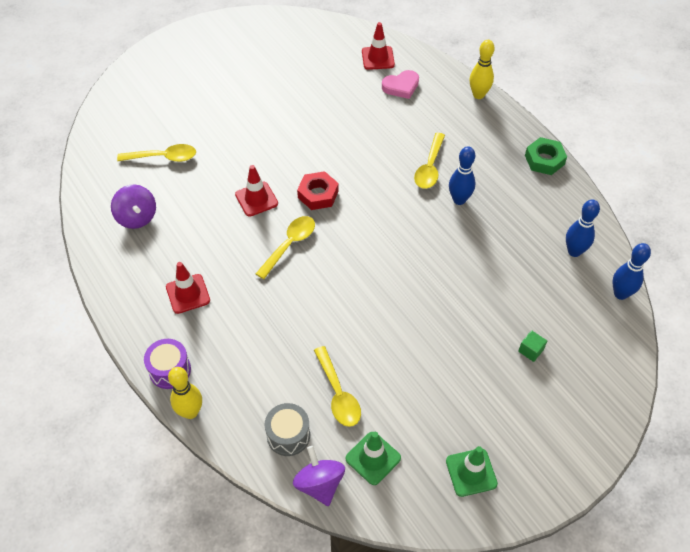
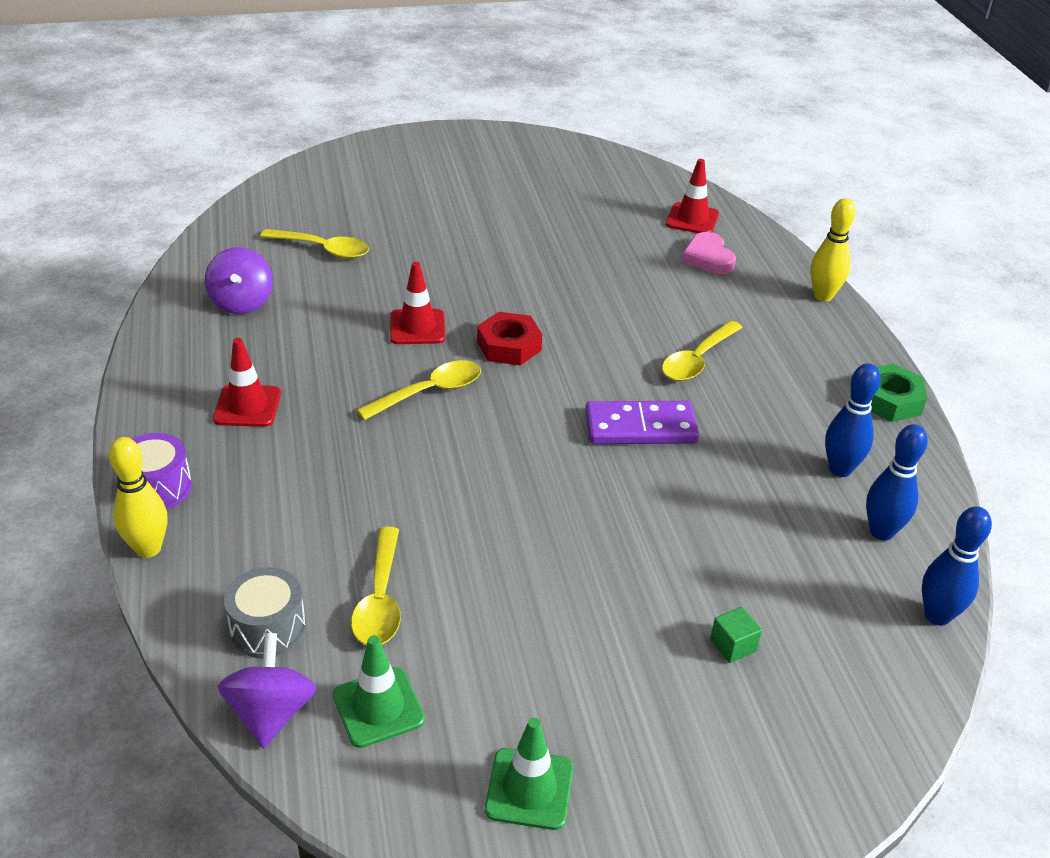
camera: 20 degrees right, 15 degrees down
(401, 86) = (708, 258): pink heart -> pink heart turned 75 degrees clockwise
(420, 227) = (640, 427): none -> purple domino
(459, 200) = (722, 411): blue bowling pin -> blue bowling pin (840, 469)

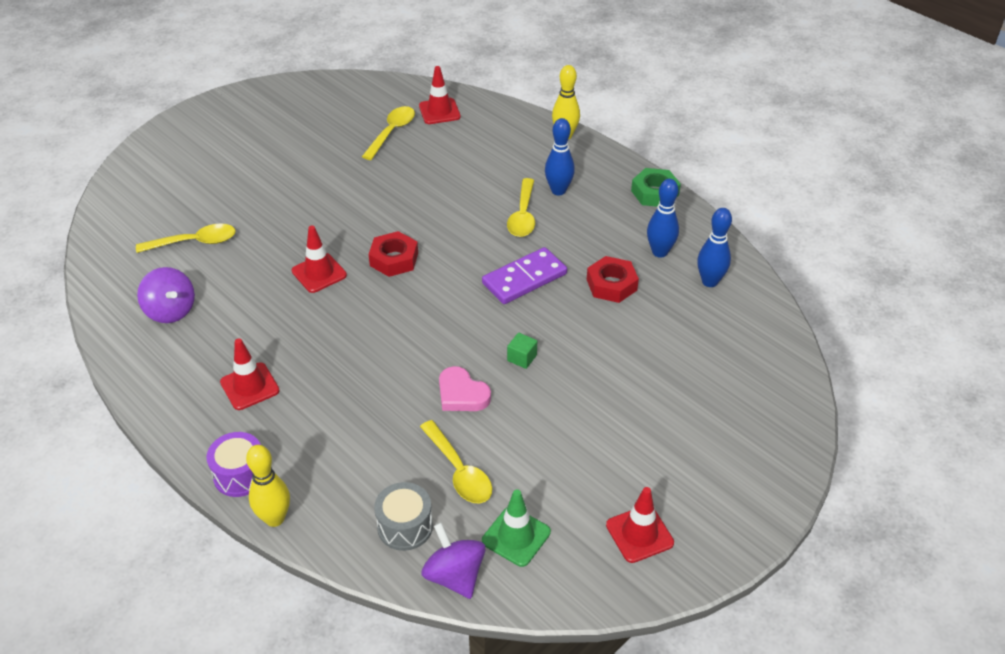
camera: 30 degrees left, 5 degrees up
(430, 392) = (369, 317): yellow spoon -> yellow spoon (392, 132)
(529, 789) = (639, 534): green traffic cone -> red traffic cone
(708, 258) = (472, 137): pink heart -> pink heart (462, 394)
(733, 645) = (682, 391): green cube -> green cube (522, 358)
(744, 479) = (611, 285): none -> red nut
(937, 616) = (772, 318): blue bowling pin -> blue bowling pin (558, 191)

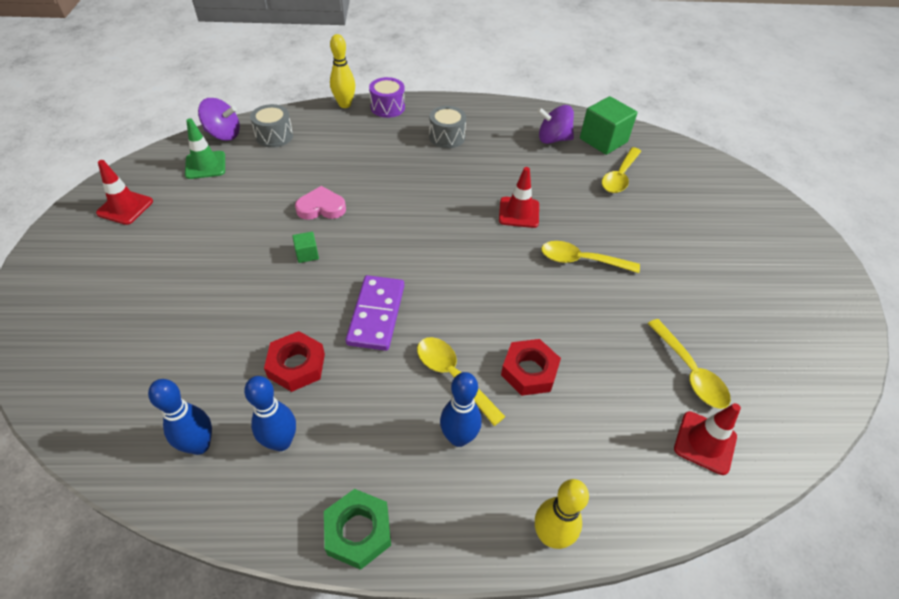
camera: 130 degrees right, 5 degrees up
(137, 278) = (603, 140): none -> green cube
(249, 386) = (447, 137): red traffic cone -> grey drum
(394, 259) = (490, 257): red nut -> red nut (529, 371)
(459, 471) = (273, 172): yellow spoon -> yellow spoon (581, 260)

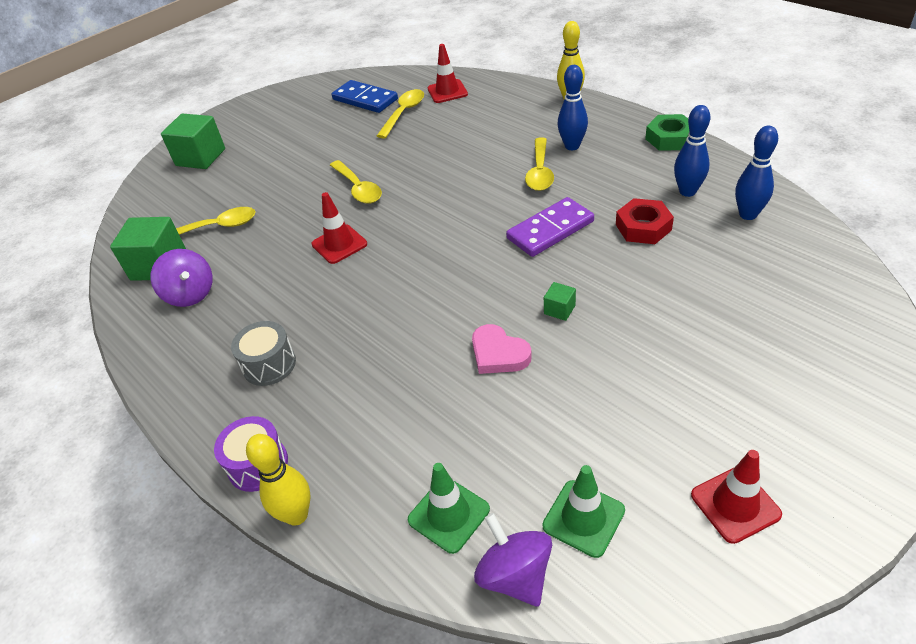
camera: 125 degrees left, 5 degrees down
(274, 136) = (449, 514): grey drum -> green traffic cone
(529, 371) = (490, 153): red nut -> none
(748, 212) = (200, 157): none -> green cube
(760, 366) = (365, 99): none -> blue domino

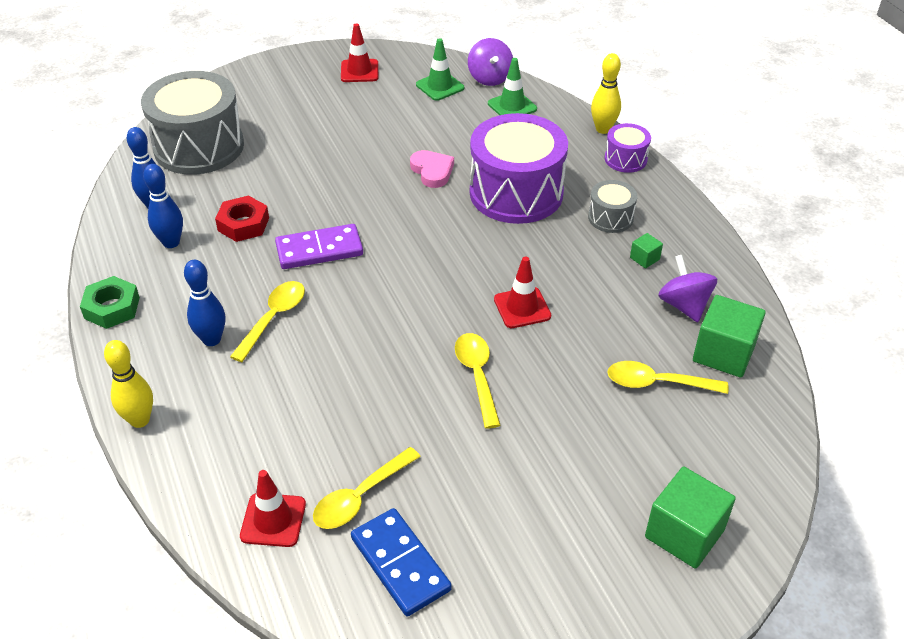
camera: 165 degrees left, 0 degrees up
(386, 359) = (516, 193): none -> purple drum
(559, 310) = (367, 185): green cube -> green cube (644, 258)
(793, 288) = (199, 147): none -> grey drum

